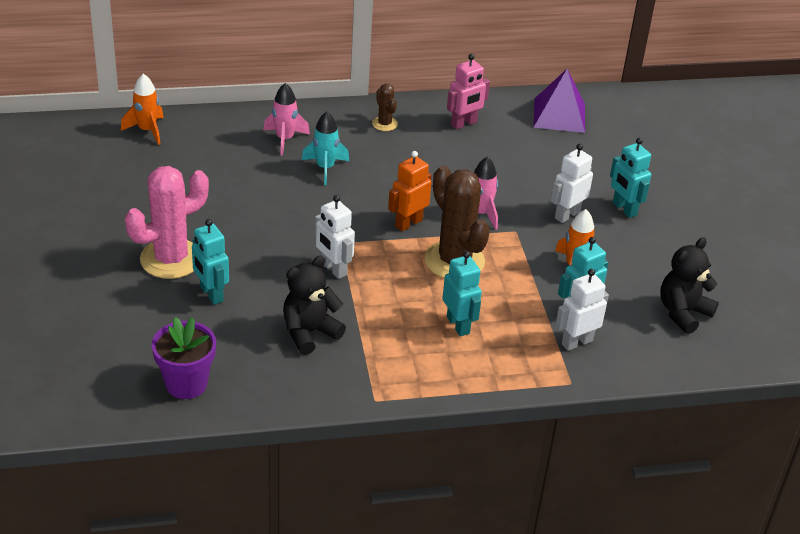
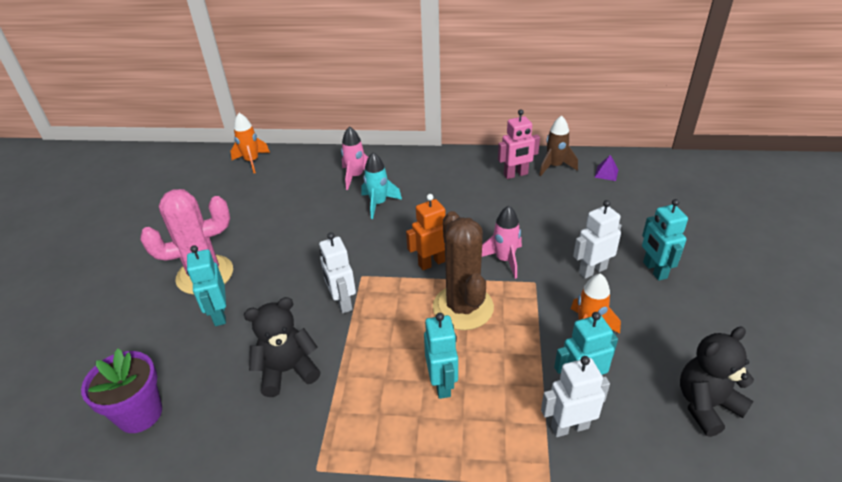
camera: 20 degrees right, 0 degrees up
(384, 124) = (445, 170): brown cactus -> none
(503, 111) = (554, 166): none -> brown rocket
(559, 115) = (606, 173): purple pyramid -> purple pyramid, size x0.45

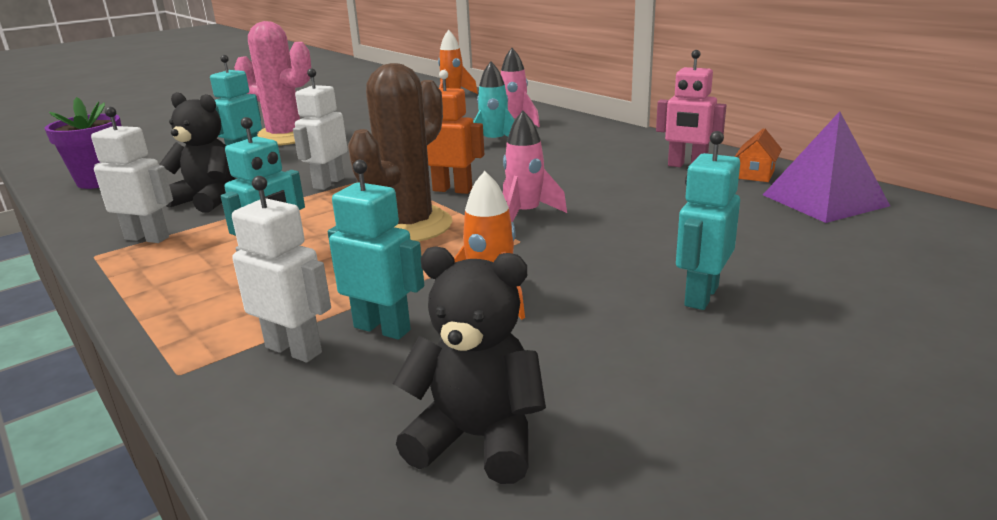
camera: 45 degrees right, 15 degrees down
(554, 166) = (755, 174): brown rocket -> orange house
(592, 270) = (610, 260): white robot -> white robot (147, 238)
(606, 173) = (824, 200): purple pyramid -> purple pyramid, size x2.24

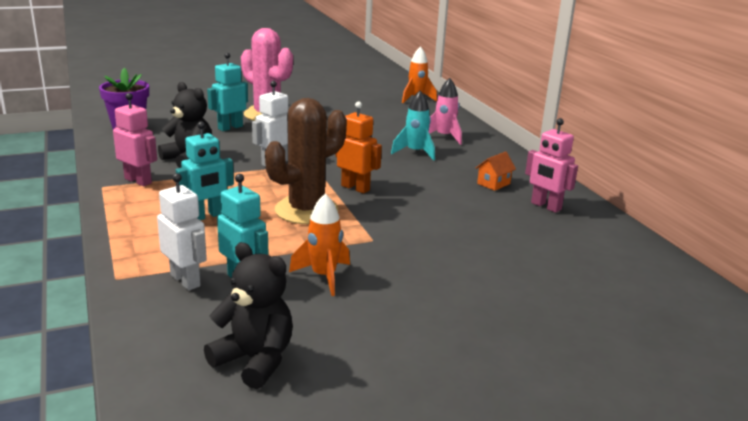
camera: 15 degrees right, 0 degrees up
(147, 238) = (138, 181): white robot -> pink robot
(525, 214) = (392, 220): pink rocket -> none
(700, 296) = (461, 310): turquoise robot -> none
(755, 174) = (593, 226): orange house -> orange house (493, 183)
(824, 200) = (625, 260): purple pyramid -> none

